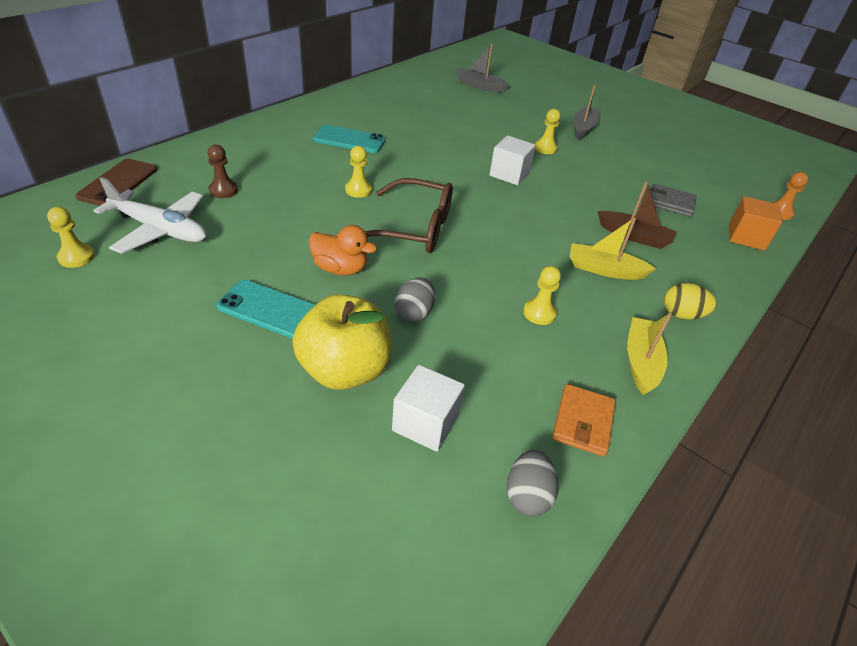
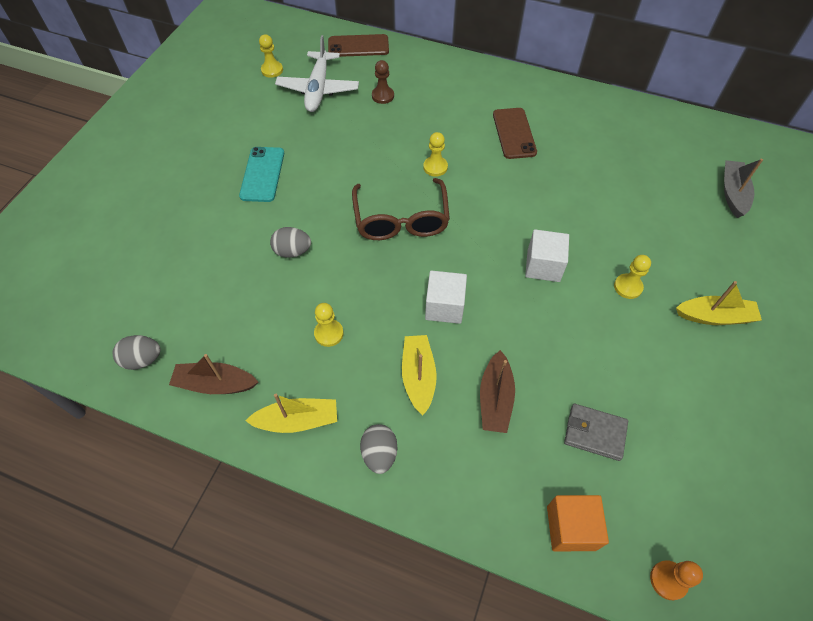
camera: 75 degrees right, 15 degrees up
(340, 268) = (323, 193): orange duck -> none
(344, 370) = (221, 232): yellow apple -> none
(349, 140) = (514, 133): turquoise phone -> brown phone
(425, 423) = (187, 288): white cube -> white cube (444, 306)
(583, 129) = (714, 316): grey boat -> yellow boat
(583, 422) = (215, 384): orange wallet -> brown boat
(670, 203) = (594, 433): grey wallet -> grey wallet turned 75 degrees counterclockwise
(682, 314) = (379, 454): yellow egg -> grey egg

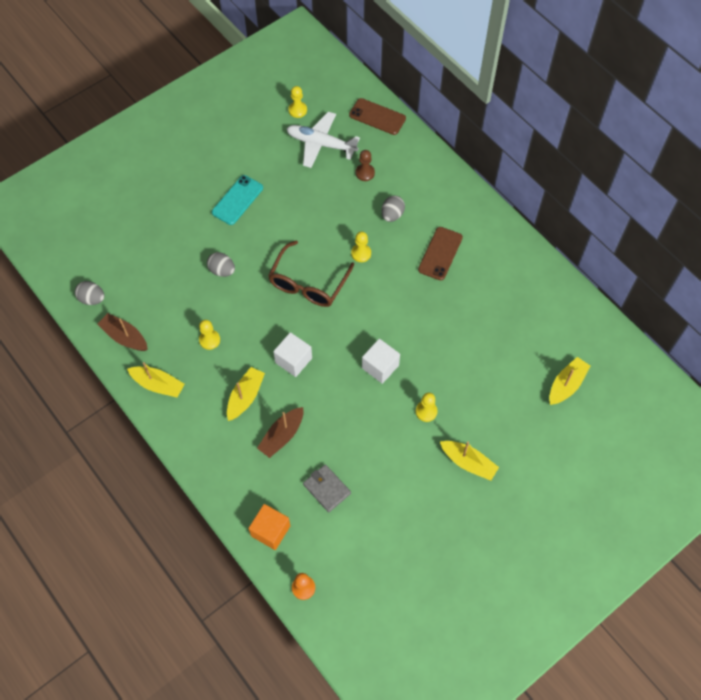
camera: 30 degrees right, 5 degrees up
(318, 89) = (321, 144): white plane -> white plane turned 75 degrees clockwise
(379, 454) = (192, 430): grey egg -> grey egg (392, 215)
(732, 193) = (566, 385): grey boat -> yellow boat

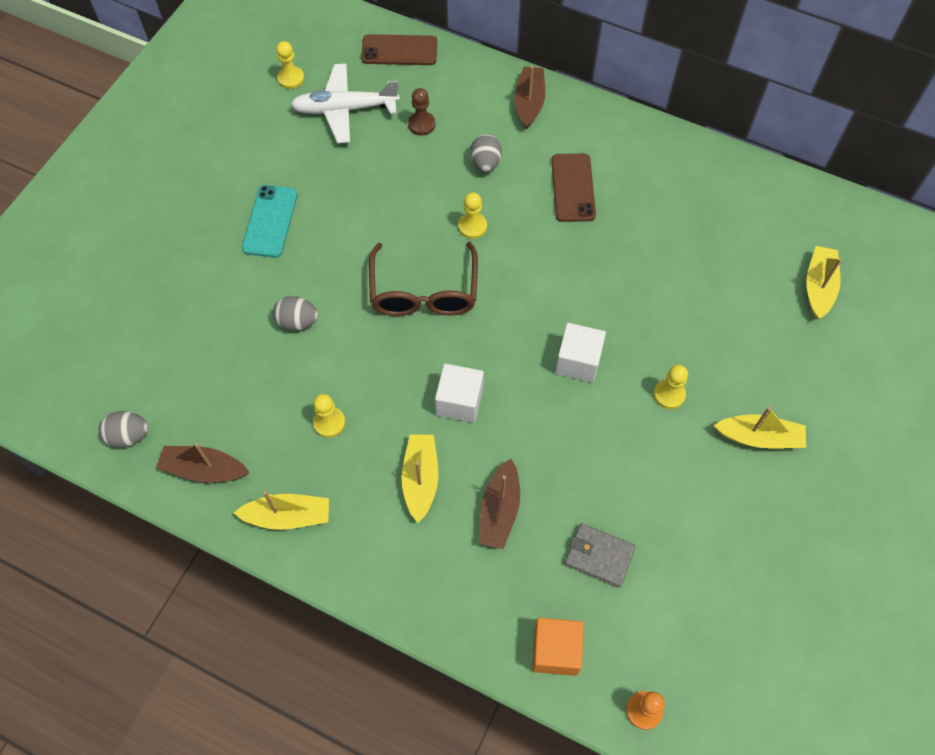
camera: 25 degrees left, 0 degrees up
(443, 185) = (529, 103): none -> brown boat

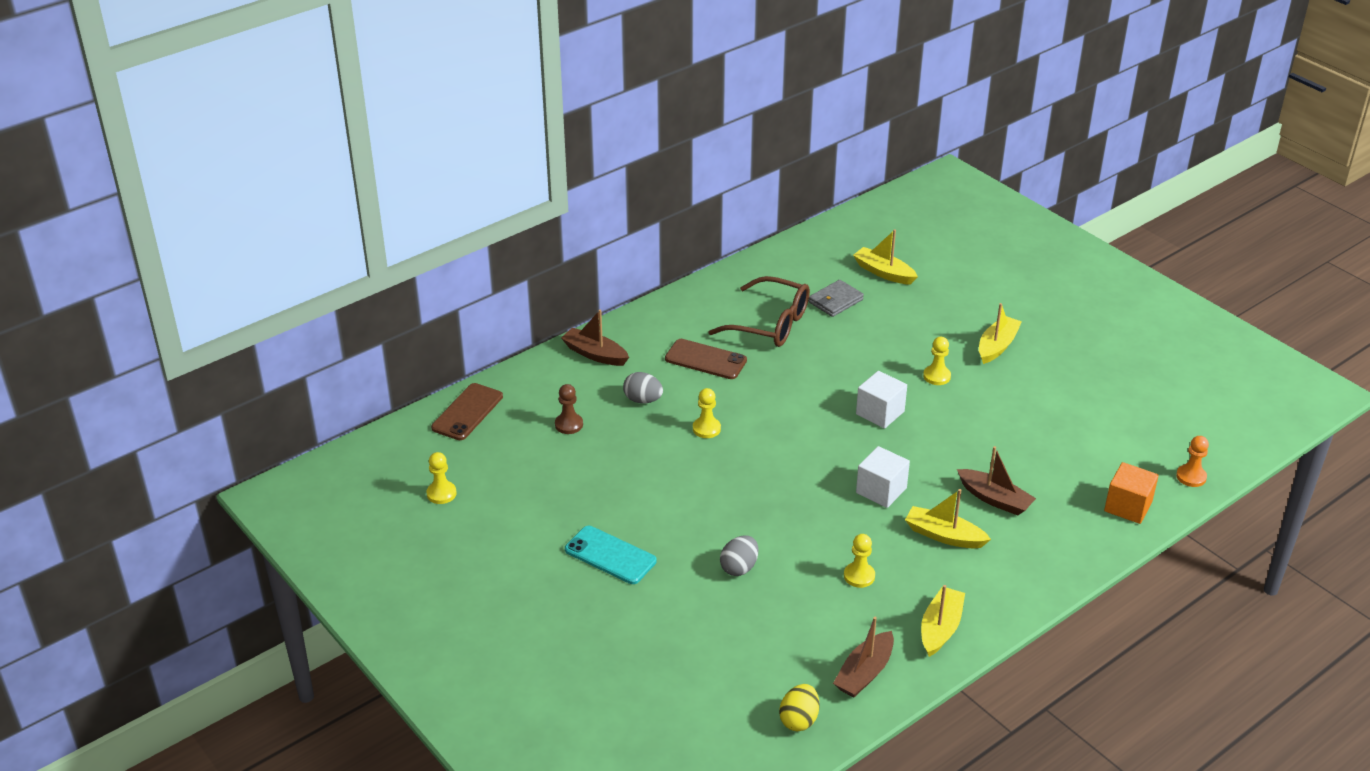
camera: 65 degrees left, 25 degrees down
(128, 436) = (799, 720): grey egg -> yellow egg
(344, 109) = (511, 468): white plane -> none
(424, 292) = (757, 478): brown glasses -> brown glasses (771, 324)
(599, 556) = (1059, 458): grey wallet -> grey wallet (835, 301)

